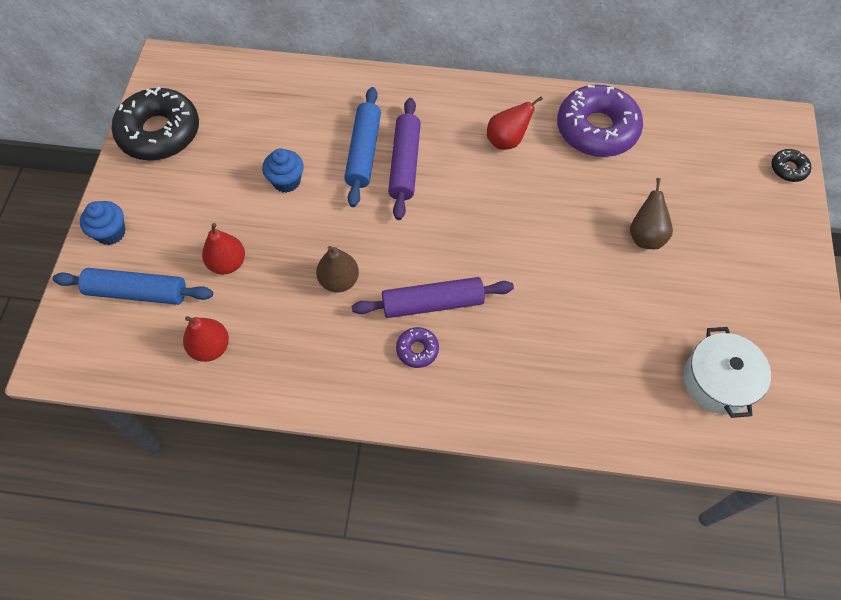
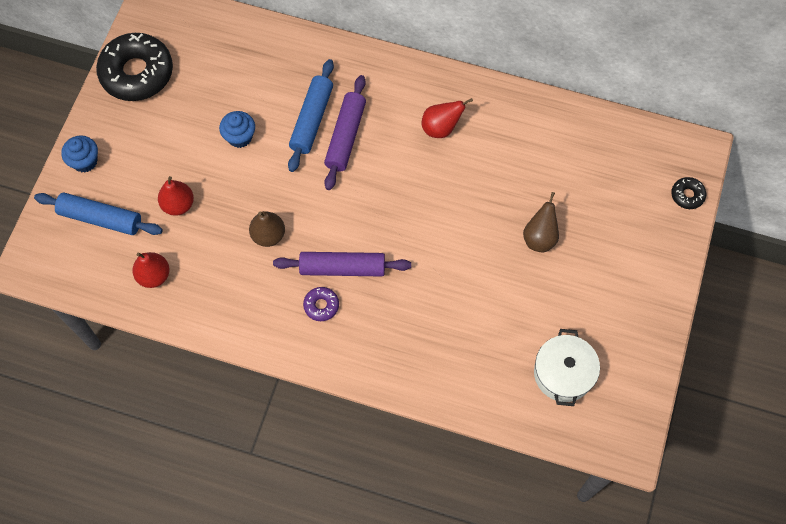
camera: 10 degrees right, 5 degrees up
(597, 129) = (525, 130): purple donut -> none

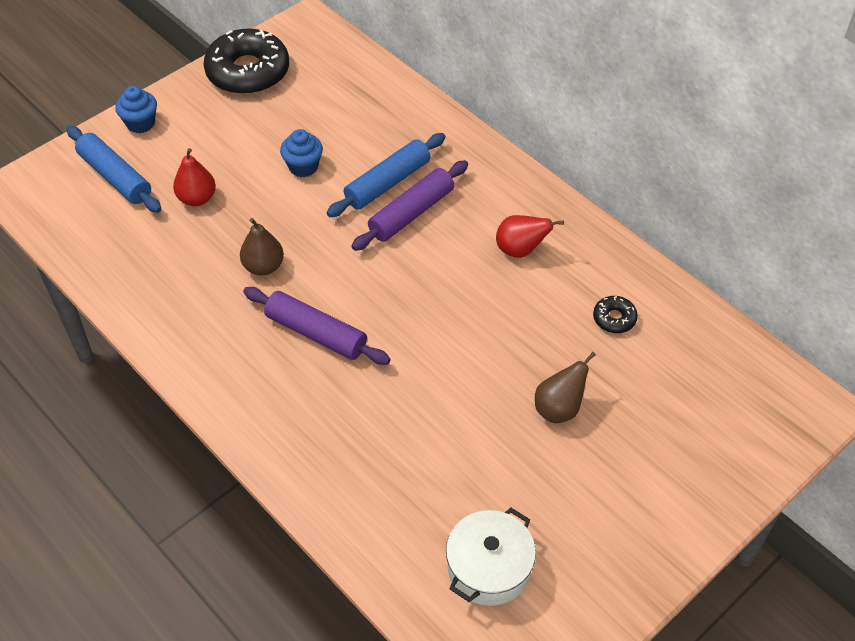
camera: 30 degrees right, 15 degrees down
(154, 275) = (123, 250): red pear -> none
(321, 305) = (267, 358): purple donut -> none
(687, 195) = (774, 450): black donut -> black donut (614, 318)

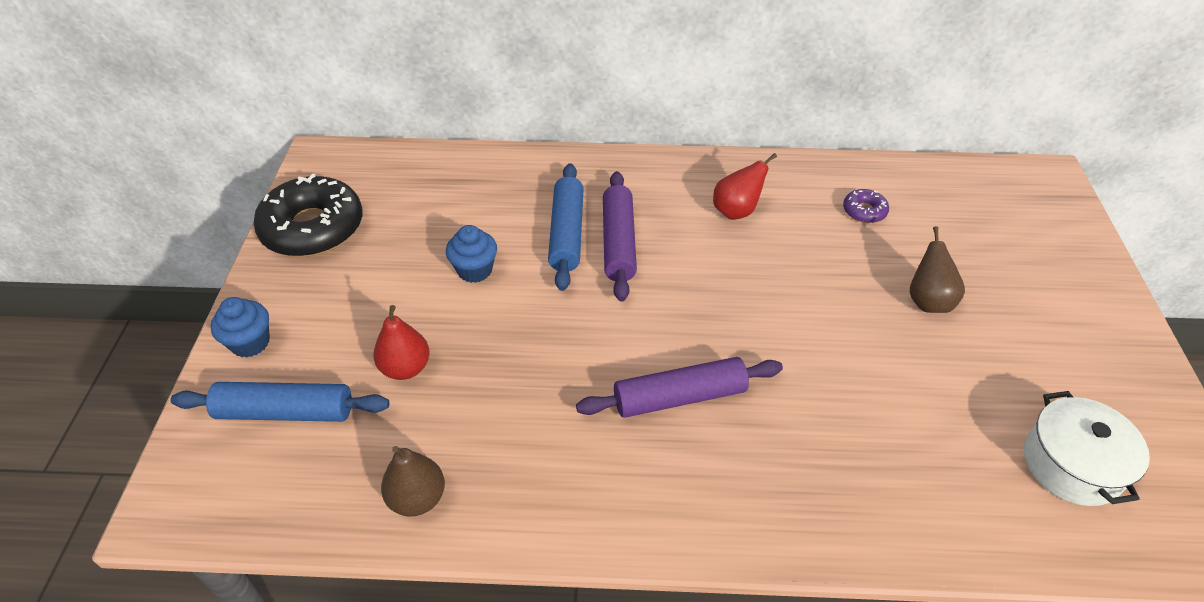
camera: 45 degrees left, 5 degrees down
(263, 266) = (554, 378): brown pear -> brown pear (417, 498)
(614, 318) = (864, 211): black donut -> purple donut

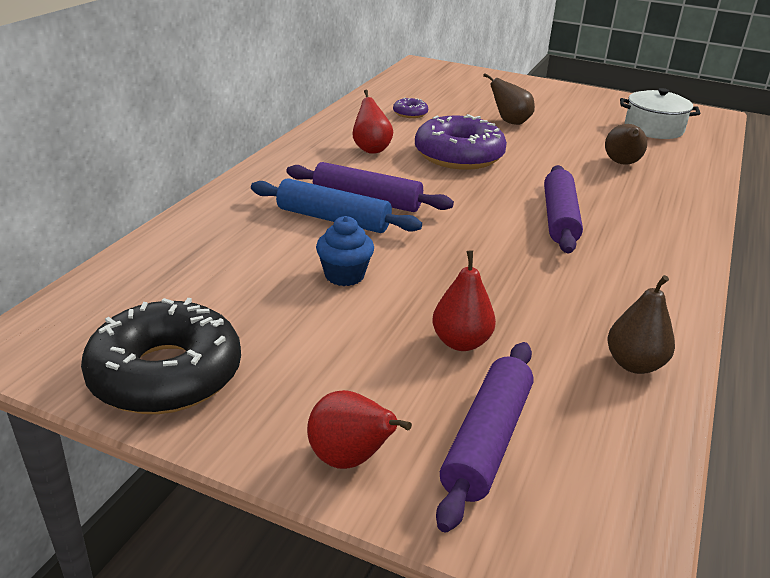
camera: 70 degrees left, 15 degrees down
(250, 343) = (350, 459): blue cupcake -> red pear
(285, 411) = (486, 440): blue rolling pin -> purple rolling pin
(779, 279) = (458, 155): none -> purple donut
(893, 438) = (622, 163): none -> brown pear

